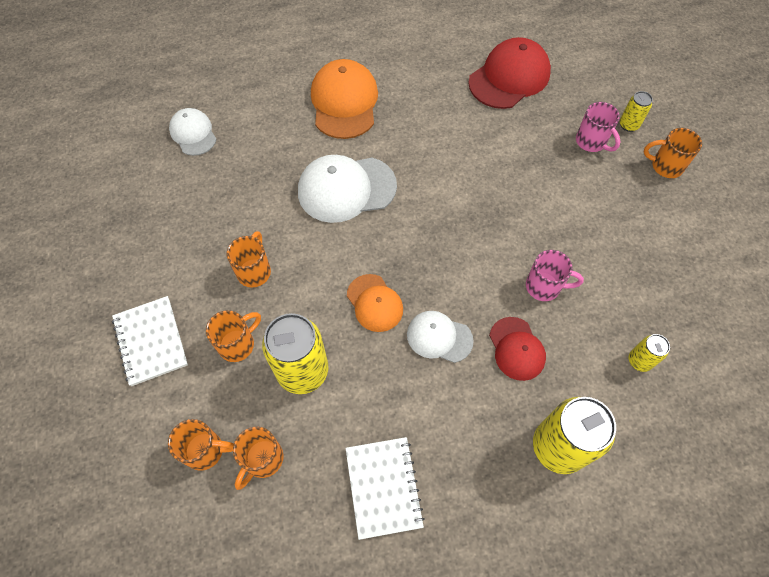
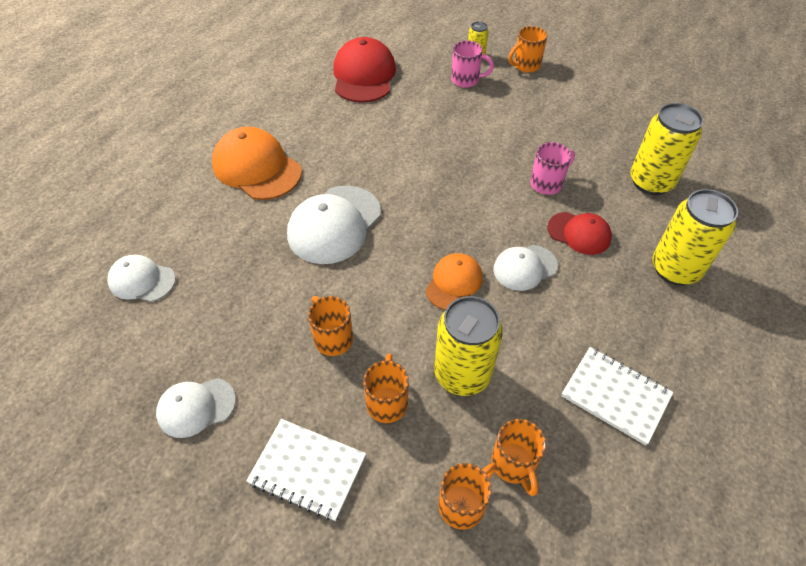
camera: 45 degrees left, 10 degrees down
(137, 245) = (196, 407): none -> white cap
(374, 303) = (454, 283): orange cap -> orange cap turned 75 degrees counterclockwise
(639, 361) = (651, 182): yellow can -> yellow can, size x2.04

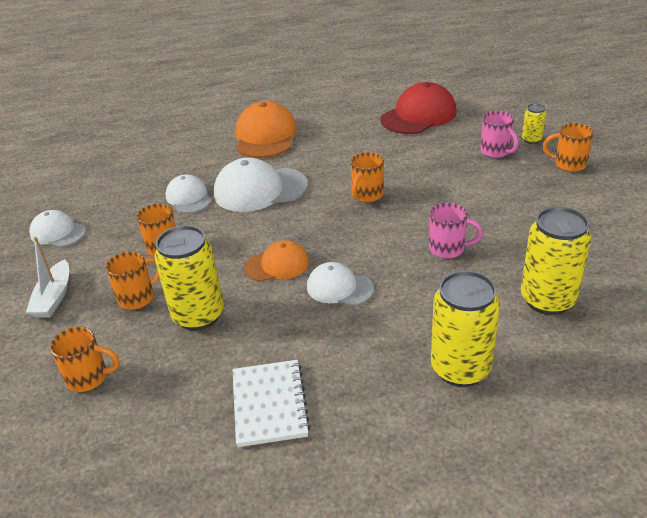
camera: 50 degrees right, 15 degrees down
(142, 280) = (125, 160): white cap -> white cap (188, 197)
(308, 470) = (54, 297): white notebook -> white boat
(513, 464) = (146, 384): orange mug -> orange mug (367, 195)
(579, 233) = (418, 294): red cap -> none

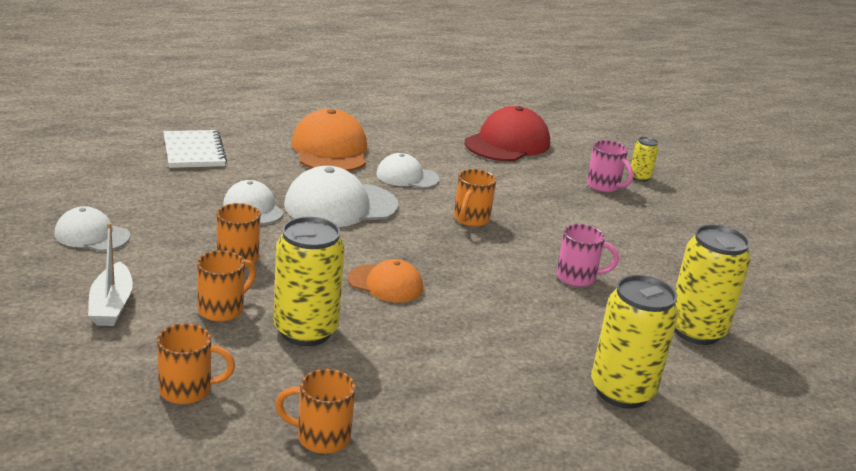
camera: 15 degrees left, 10 degrees down
(269, 404) = (419, 421): white notebook -> white notebook (194, 151)
(277, 265) = (385, 284): orange cap -> orange cap turned 45 degrees clockwise
(339, 287) = (465, 309): white cap -> white cap (407, 177)
(568, 164) = (685, 204): orange mug -> orange mug (321, 437)

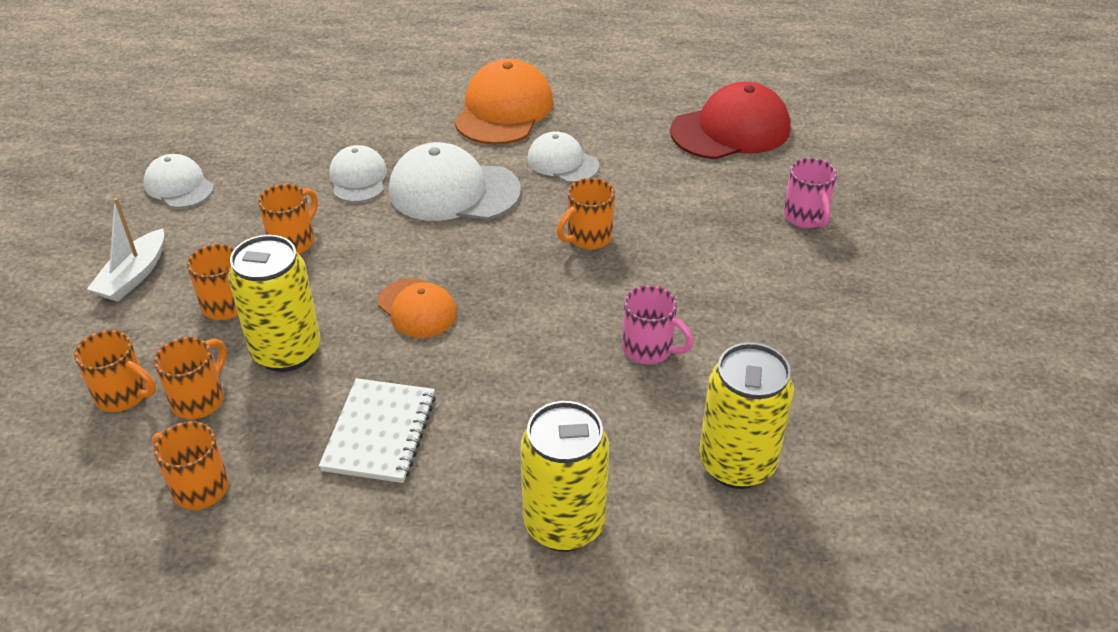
camera: 30 degrees right, 15 degrees up
(194, 151) = (356, 92): white notebook -> white notebook (379, 432)
(262, 378) = (200, 400): none -> orange mug
(639, 177) = (869, 211): yellow can -> none

